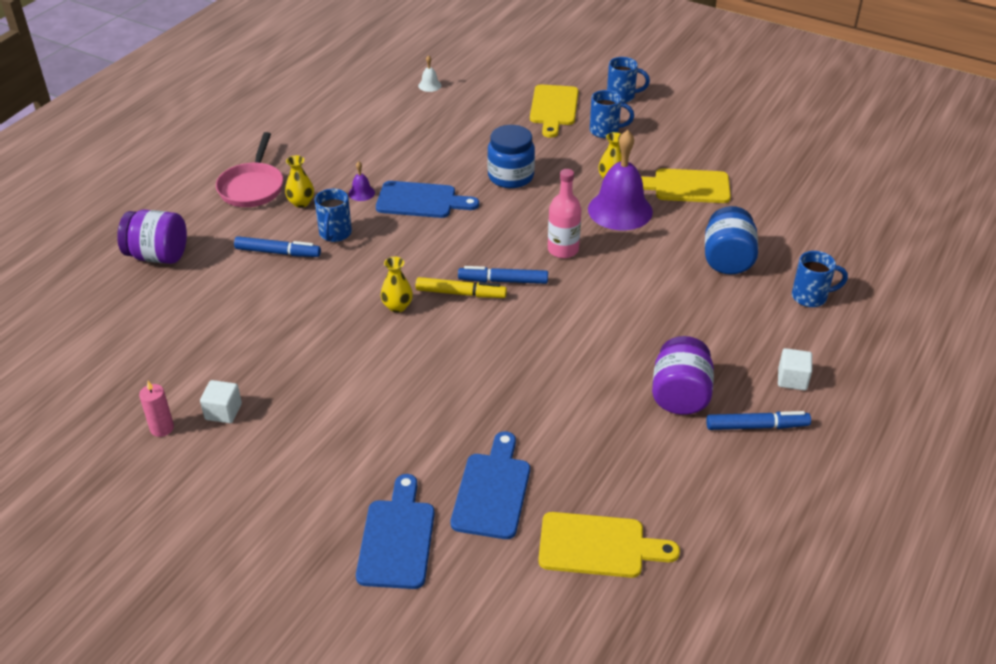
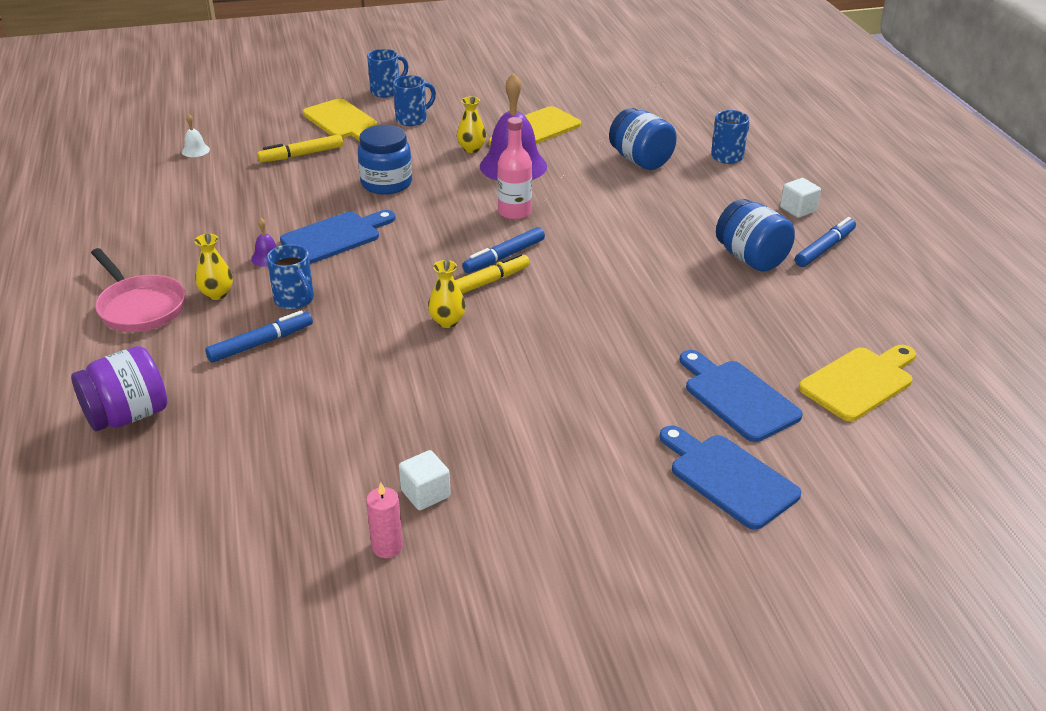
camera: 45 degrees left, 5 degrees down
(489, 123) = (301, 155): none -> yellow marker
(680, 395) = (751, 258): purple jar -> blue jar

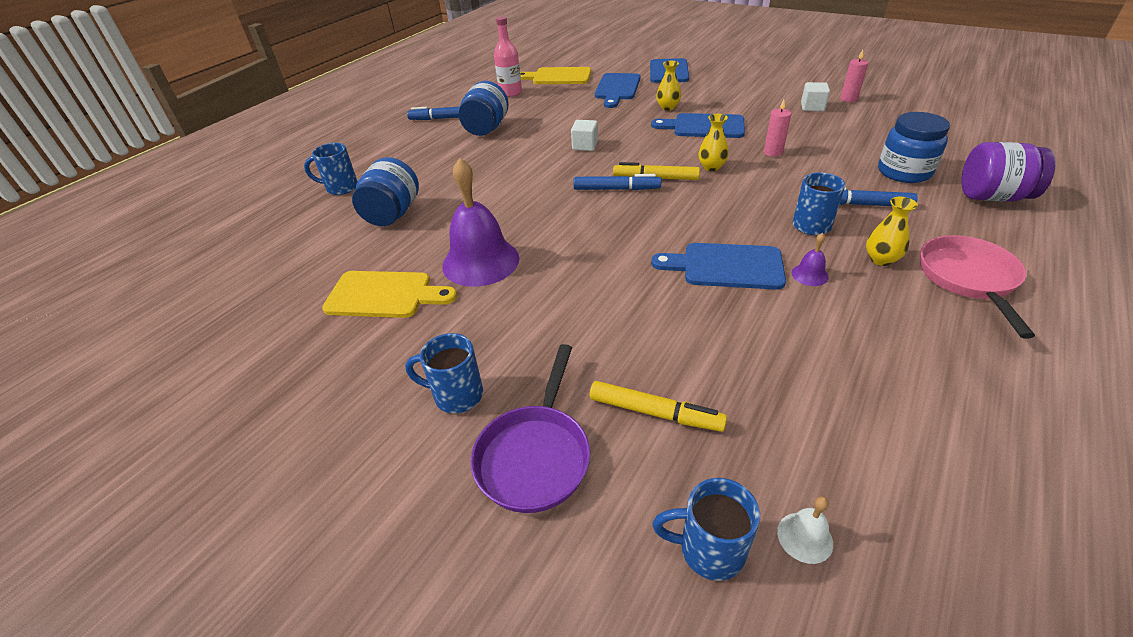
camera: 130 degrees left, 5 degrees up
(342, 121) = (535, 456): yellow cutting board -> purple pan
(386, 91) = (393, 495): blue mug -> blue mug (709, 550)
(386, 183) = (613, 304): blue jar -> blue jar (904, 172)
(403, 374) = (773, 152): none -> pink candle
(471, 149) = (477, 304): yellow vase -> yellow vase (668, 107)
(514, 212) = (555, 218): pink bottle -> pink bottle (510, 93)
(526, 378) = (704, 126): none -> blue cutting board
(798, 209) = (401, 139): white cube -> white cube (585, 146)

